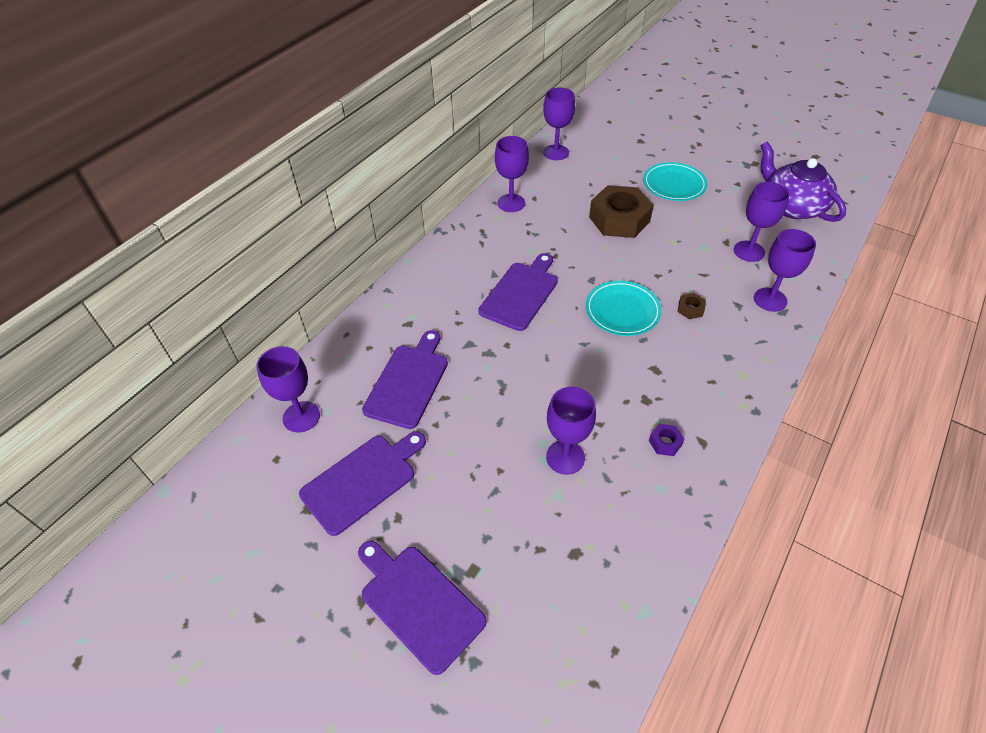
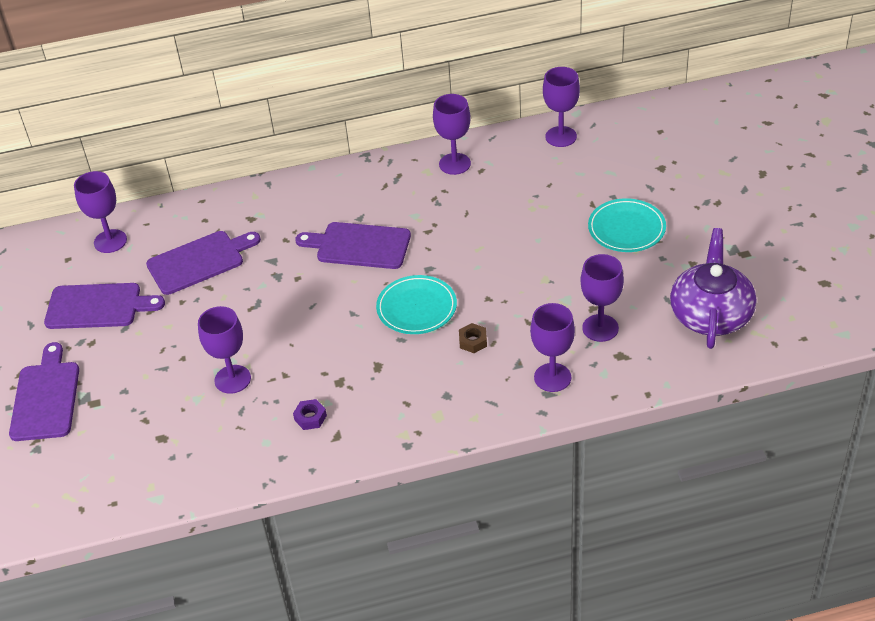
camera: 45 degrees right, 5 degrees down
(521, 293) = (359, 245): purple cutting board -> purple cutting board turned 150 degrees counterclockwise
(619, 219) = (527, 231): brown nut -> none

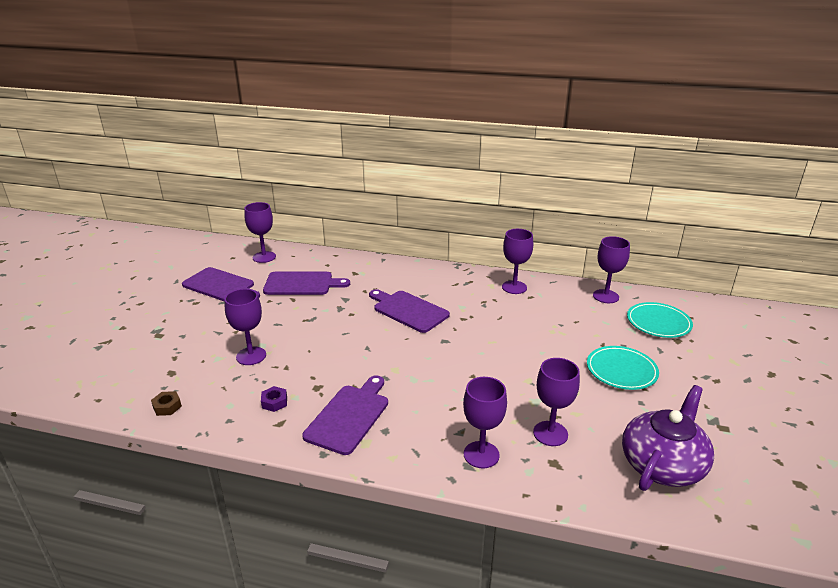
camera: 25 degrees right, 15 degrees down
(46, 397) = (138, 321): purple cutting board -> purple cutting board (349, 416)
(416, 308) = (414, 362): turquoise plate -> turquoise plate (658, 323)
(473, 341) = (437, 400): brown nut -> brown nut (167, 407)

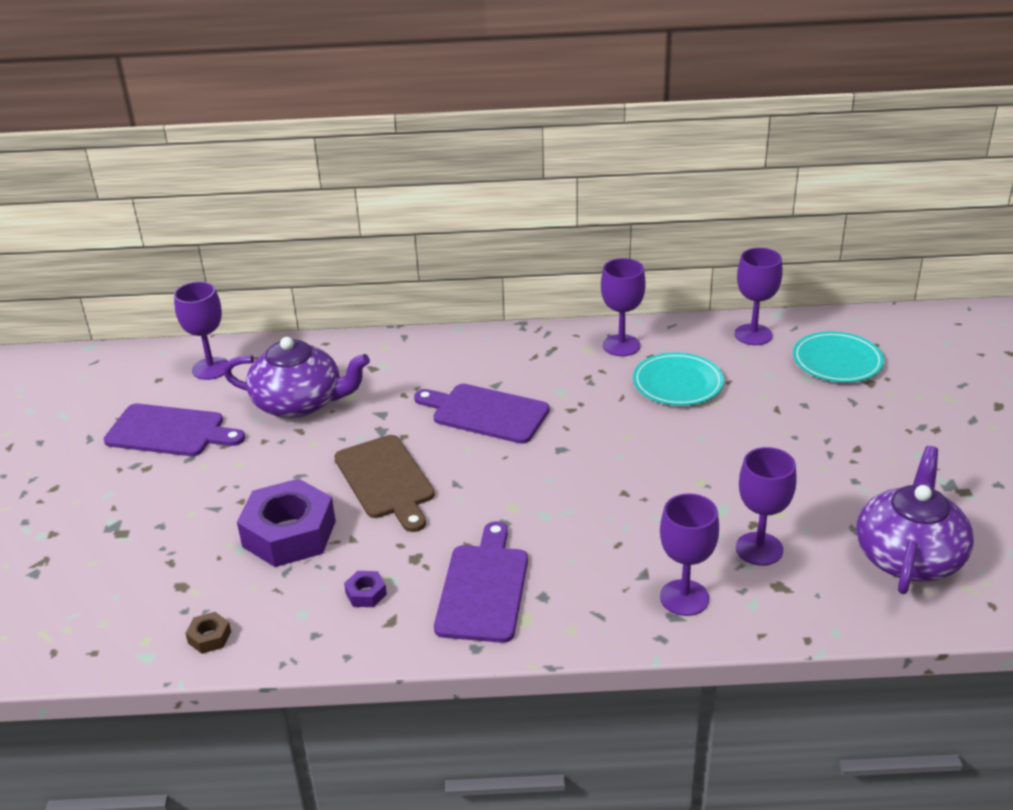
camera: 15 degrees left, 5 degrees up
(251, 356) = (289, 533): purple goblet -> purple nut
(302, 284) = (300, 403): purple cutting board -> purple teapot
(326, 337) = (386, 480): none -> brown cutting board
(621, 370) = (814, 441): turquoise plate -> turquoise plate (677, 383)

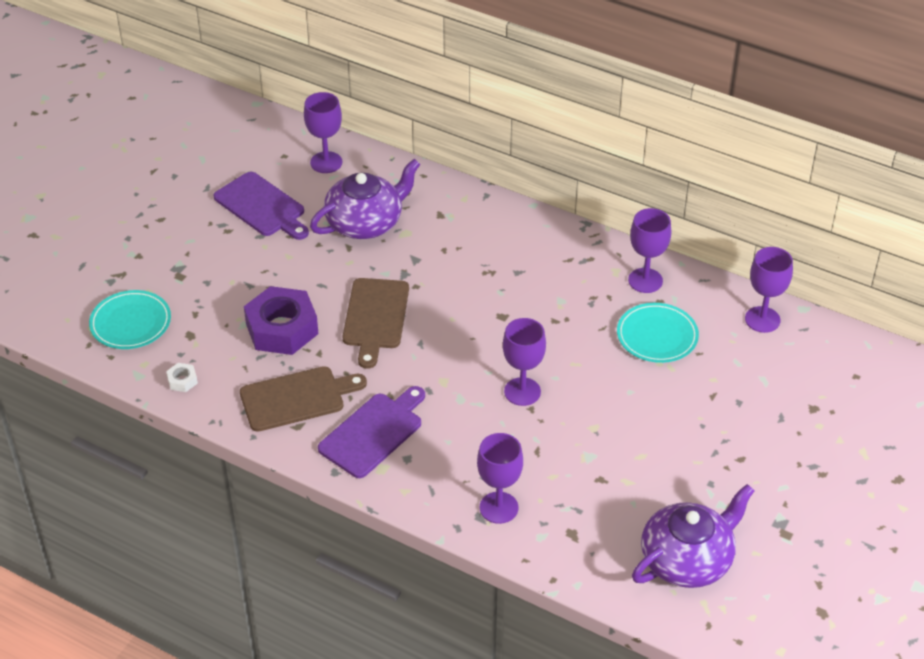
camera: 30 degrees right, 10 degrees up
(209, 637) = (182, 381): brown nut -> white nut
(300, 403) = (365, 222): purple teapot -> purple teapot turned 75 degrees counterclockwise
(366, 593) = (297, 398): purple nut -> brown cutting board
(486, 413) = (490, 294): purple cutting board -> none
(759, 549) = (585, 499): purple goblet -> purple goblet (522, 391)
(837, 361) = (806, 376): turquoise plate -> turquoise plate (131, 323)

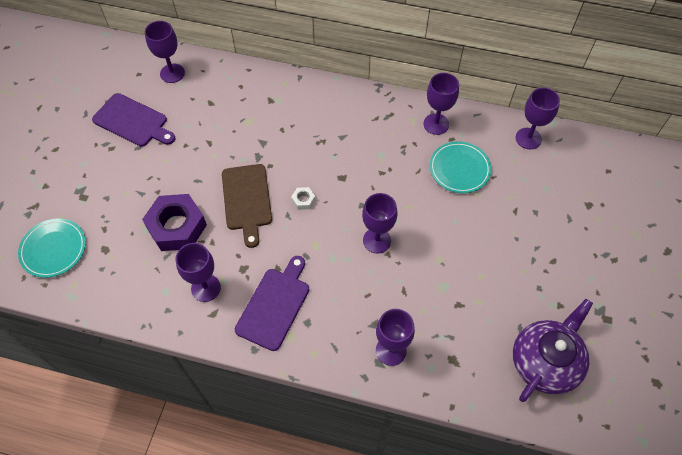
camera: 15 degrees left, 15 degrees up
(182, 381) = (109, 293): white nut -> white nut (303, 200)
(297, 398) = (206, 288): brown cutting board -> purple goblet
(365, 222) = (216, 118): purple teapot -> none

